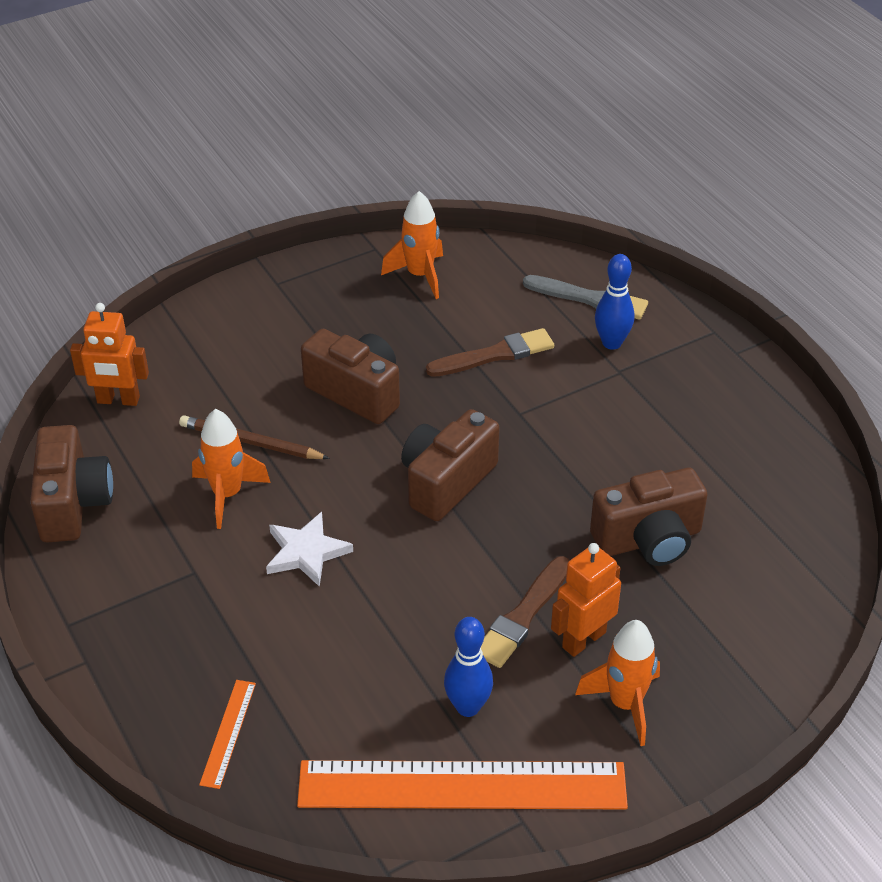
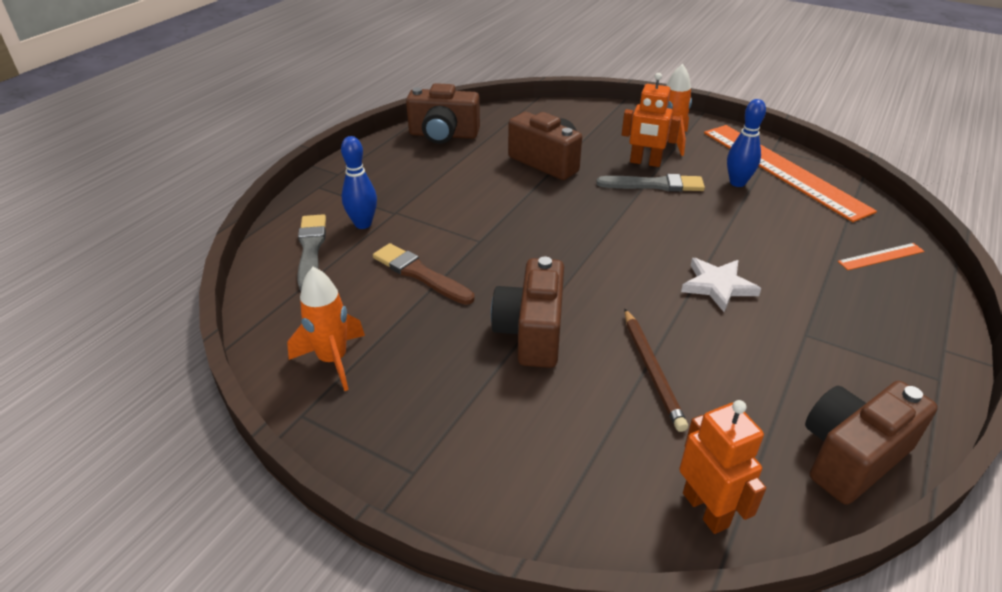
camera: 120 degrees left, 5 degrees down
(227, 495) = (719, 355): orange rocket -> none
(446, 482) = (581, 249): brown camera -> brown camera (443, 135)
(523, 616) = (654, 185): brown brush -> grey brush

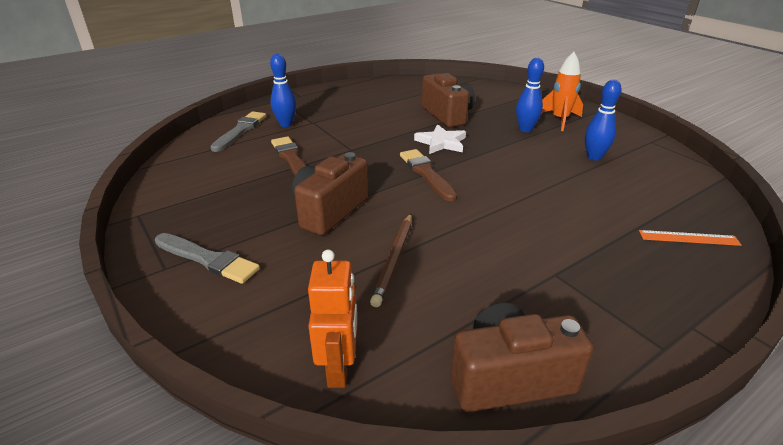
camera: 25 degrees right, 5 degrees down
(333, 360) = (188, 191): orange rocket -> none
(443, 135) = (389, 87): brown camera -> none
(592, 251) = (426, 174): none -> brown brush
(645, 162) = (525, 129): orange robot -> blue bowling pin
(654, 185) = (519, 144): grey brush -> grey brush (208, 259)
(717, 286) = (506, 220): white star -> white star (441, 142)
(782, 170) = (646, 157): orange ruler -> none

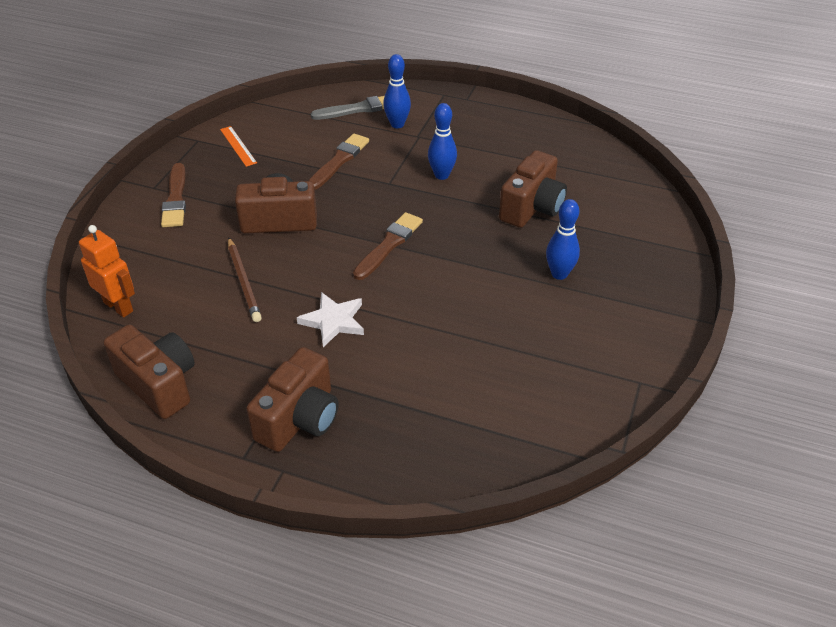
camera: 55 degrees right, 10 degrees up
(208, 259) = (175, 199): grey brush -> brown brush
(339, 368) = (118, 306): orange robot -> orange robot turned 105 degrees counterclockwise
(394, 259) = (243, 281): brown pencil -> brown pencil turned 90 degrees counterclockwise
(441, 142) = (461, 229): white star -> white star (333, 321)
(559, 120) = (617, 292): orange rocket -> none
(594, 157) = (543, 344): blue bowling pin -> blue bowling pin (441, 175)
(621, 291) = (299, 419): none -> brown camera
(688, 238) = (426, 449): orange ruler -> orange ruler (238, 146)

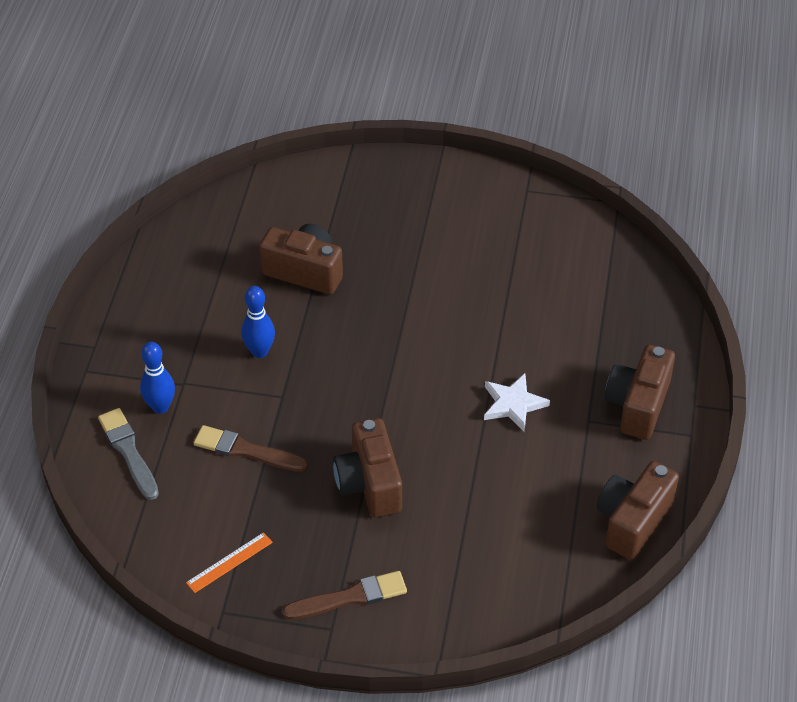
camera: 100 degrees left, 5 degrees up
(118, 306) = (542, 591): orange robot -> none
(243, 281) = (476, 491): brown pencil -> none
(299, 419) = (638, 405): brown camera -> brown camera turned 90 degrees counterclockwise
(389, 245) = (390, 379): brown brush -> none
(559, 274) = (404, 245): blue bowling pin -> none

